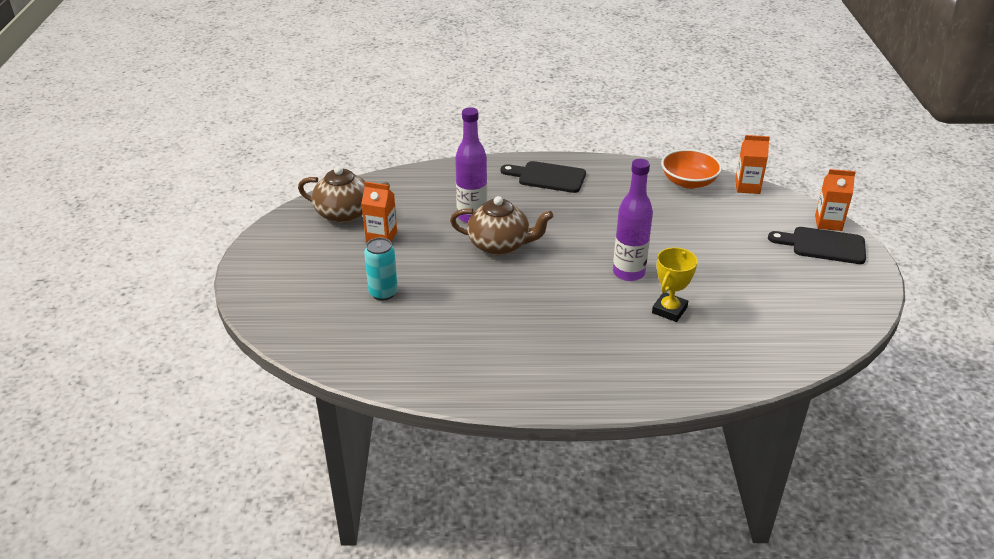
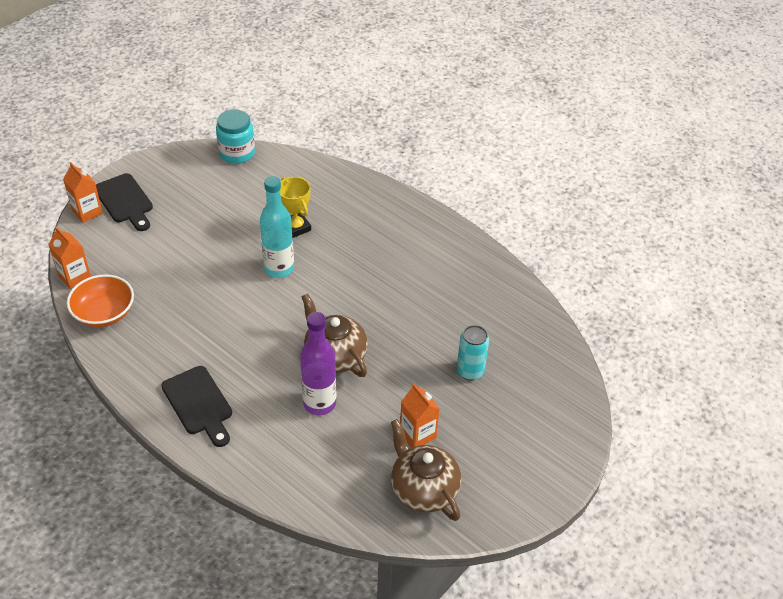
camera: 140 degrees left, 10 degrees up
(628, 273) = (279, 269): purple bottle -> turquoise bottle
(669, 310) = (296, 227): yellow trophy -> yellow trophy turned 75 degrees clockwise
(833, 340) = (237, 153): none -> turquoise jar

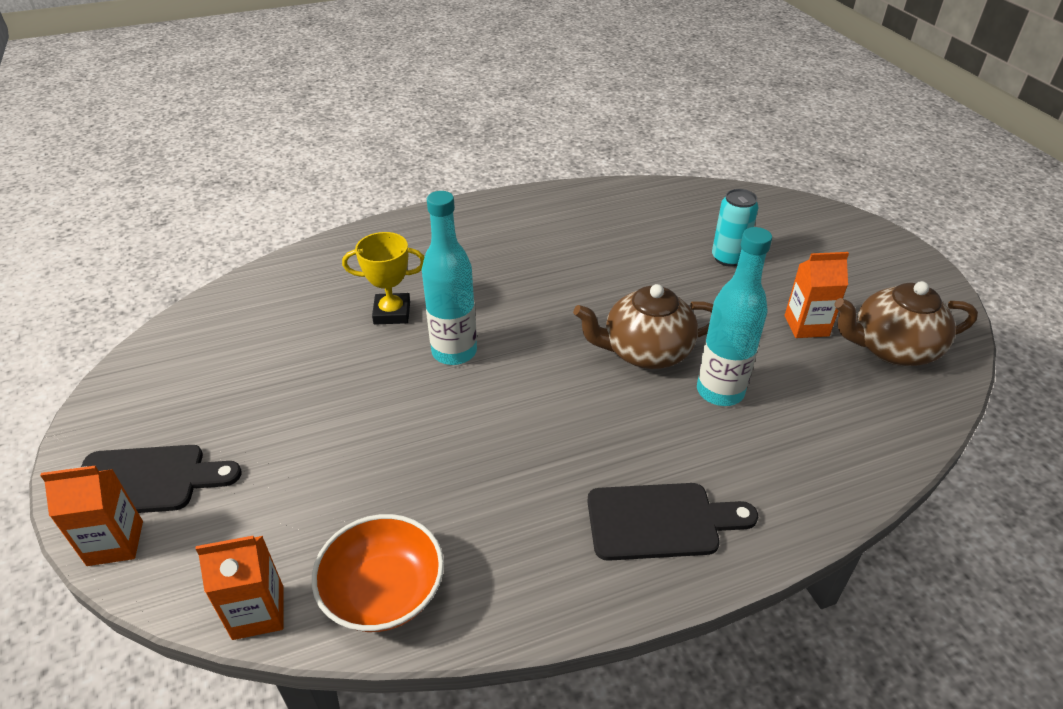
camera: 60 degrees left, 5 degrees down
(237, 153) = (190, 321): turquoise jar -> none
(319, 403) = (720, 391): purple bottle -> turquoise bottle

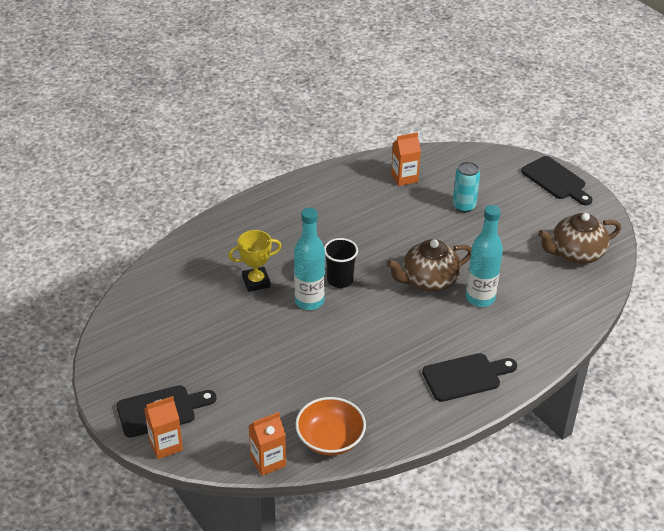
camera: 15 degrees left, 0 degrees up
(512, 329) = (340, 280): none -> black cup
(806, 326) = (523, 247): orange carton -> orange carton (404, 178)
(873, 244) = (556, 180): none -> black cutting board

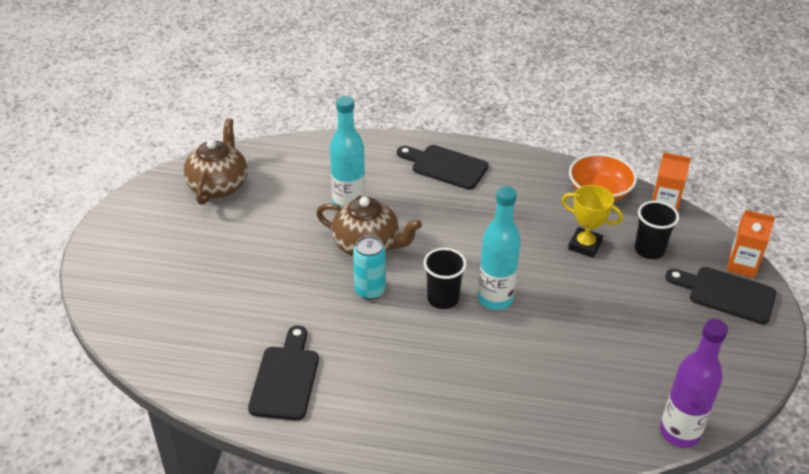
camera: 135 degrees left, 0 degrees up
(126, 296) = (679, 433): none -> purple bottle
(244, 410) = (649, 250): none -> black cup
(256, 282) = (525, 352): yellow trophy -> yellow trophy (585, 245)
(404, 178) = (228, 360): orange carton -> none
(464, 206) = (228, 287): turquoise can -> turquoise can (370, 291)
(556, 180) = (109, 251): black cutting board -> black cutting board (285, 378)
(576, 253) = (219, 185): brown teapot -> brown teapot turned 105 degrees counterclockwise

